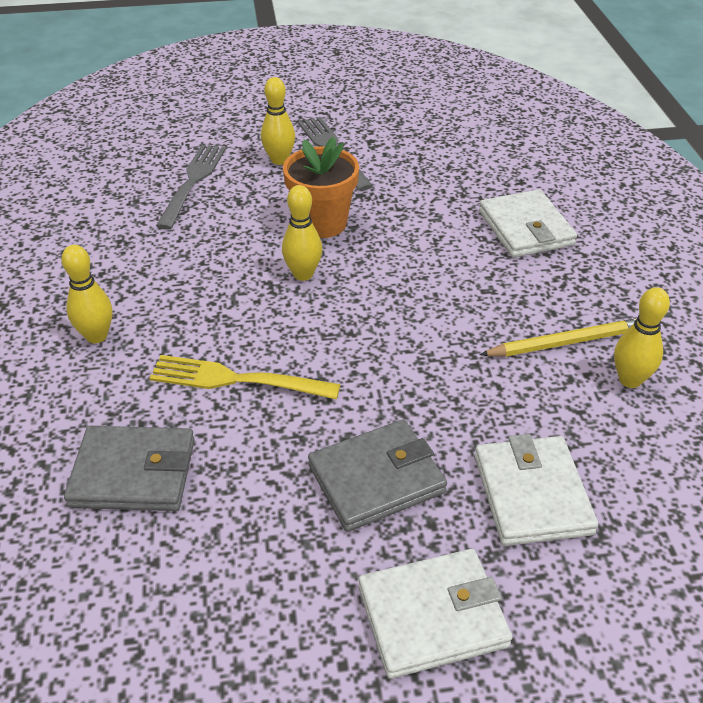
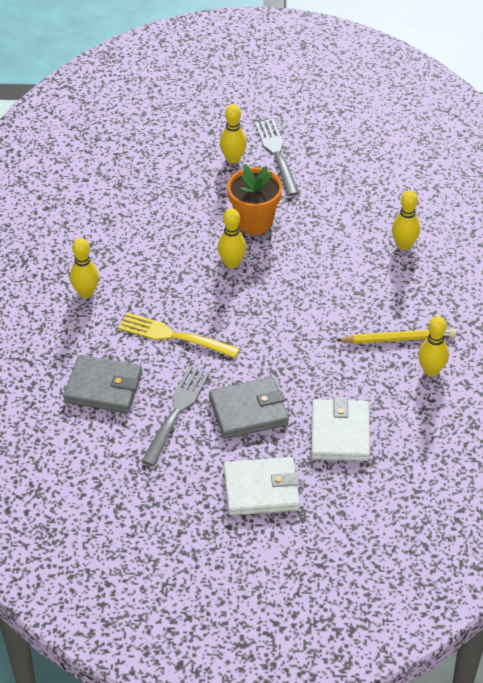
camera: 10 degrees right, 5 degrees up
(193, 182) = (164, 172): grey fork -> grey fork (177, 411)
(525, 228) = (404, 245): white wallet -> yellow bowling pin

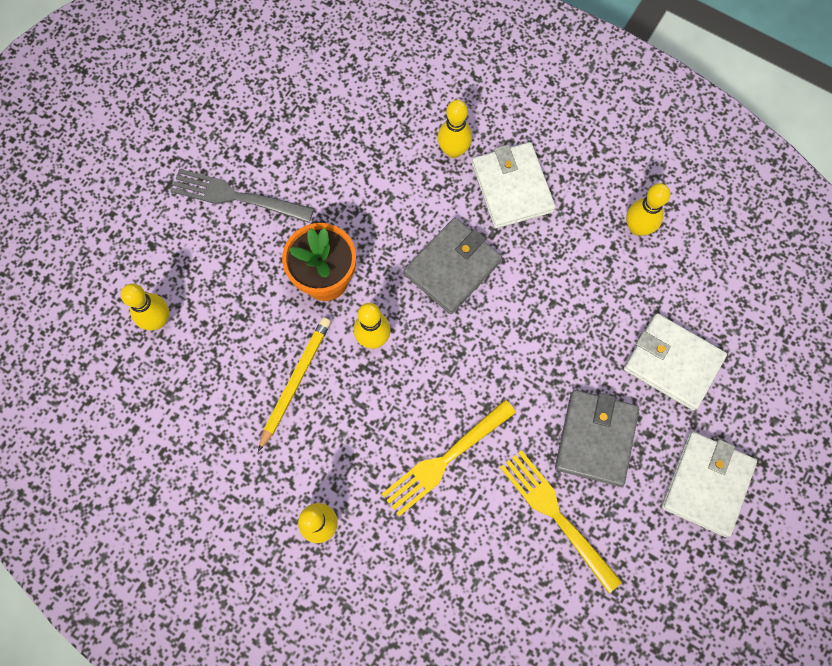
camera: 60 degrees left, 25 degrees up
(103, 387) = (477, 579): grey wallet -> grey wallet (452, 267)
(177, 411) = (556, 515): grey fork -> yellow fork
(233, 159) = (212, 246): yellow bowling pin -> yellow bowling pin (158, 320)
(398, 339) = (578, 233): yellow pencil -> yellow pencil (295, 381)
(403, 288) = (512, 187): none -> white wallet

